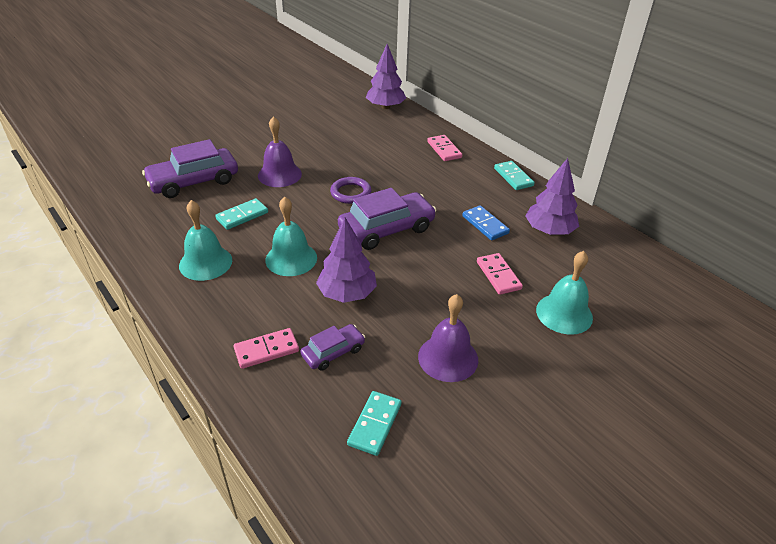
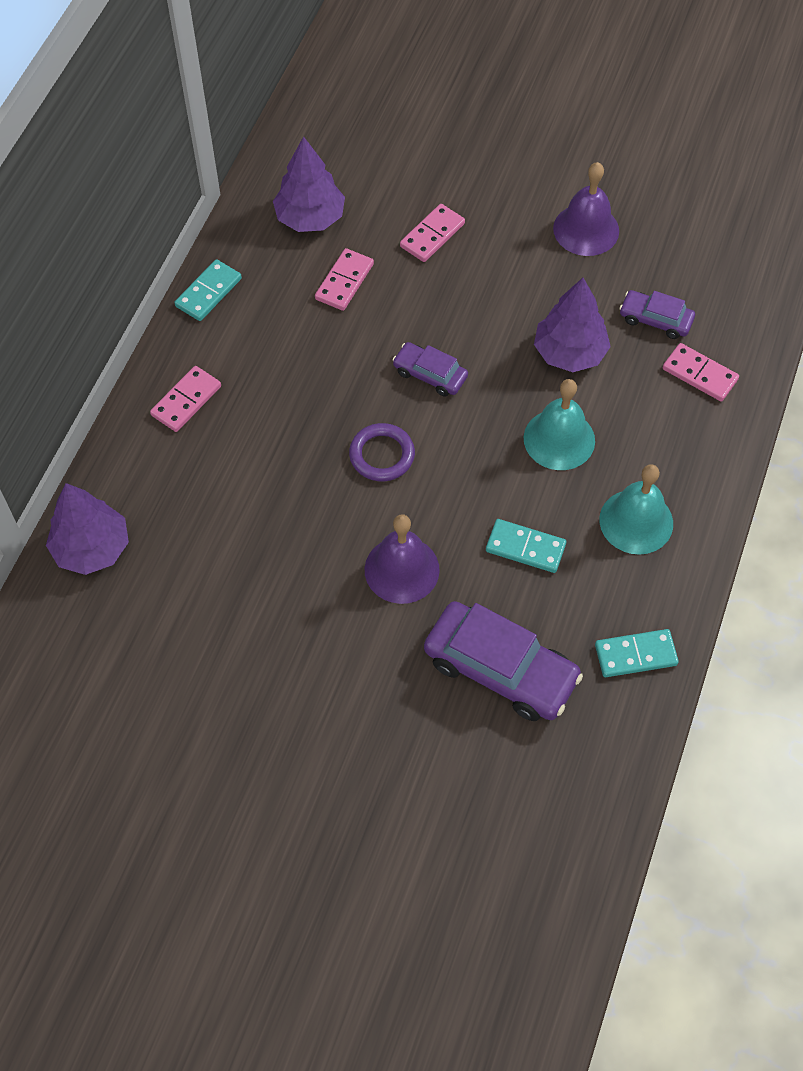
camera: 120 degrees left, 20 degrees up
(374, 424) = (703, 247): turquoise domino -> turquoise domino (635, 655)
(386, 229) = (430, 374): purple car -> purple car, size x0.54
(485, 225) = (344, 282): blue domino -> pink domino
(564, 313) = (450, 164): turquoise bell -> none

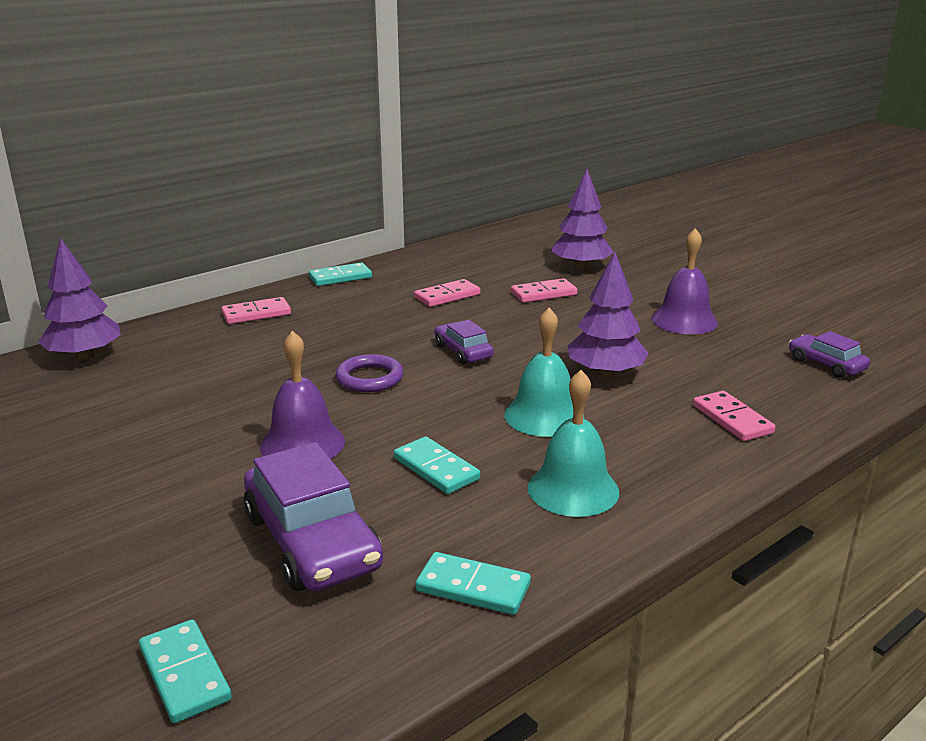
camera: 30 degrees right, 35 degrees down
(310, 218) = (456, 267): purple tree -> purple tree (581, 267)
(522, 817) = (184, 674): none -> turquoise domino
(655, 319) = (711, 378): purple car -> purple car (826, 364)

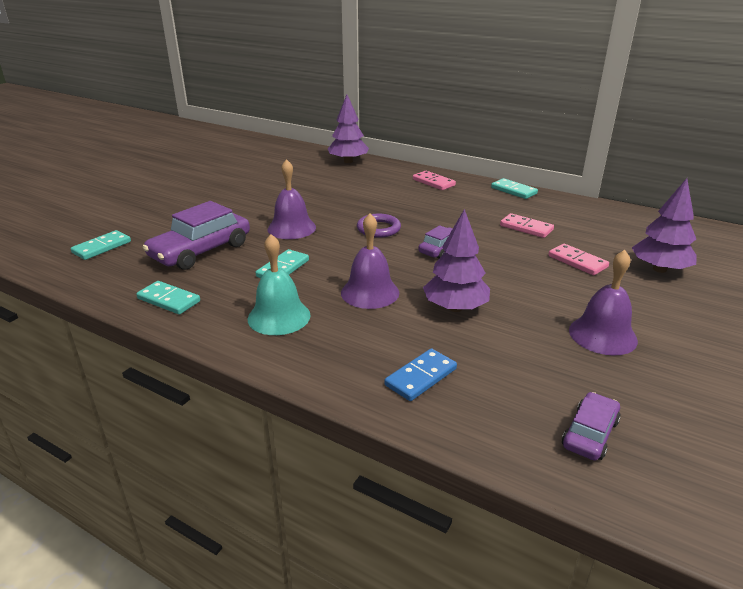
camera: 70 degrees right, 5 degrees up
(473, 587) = (168, 300): turquoise domino -> turquoise domino turned 60 degrees counterclockwise
(544, 415) = (370, 292): turquoise bell -> purple bell
(732, 419) = (420, 377): pink domino -> blue domino

